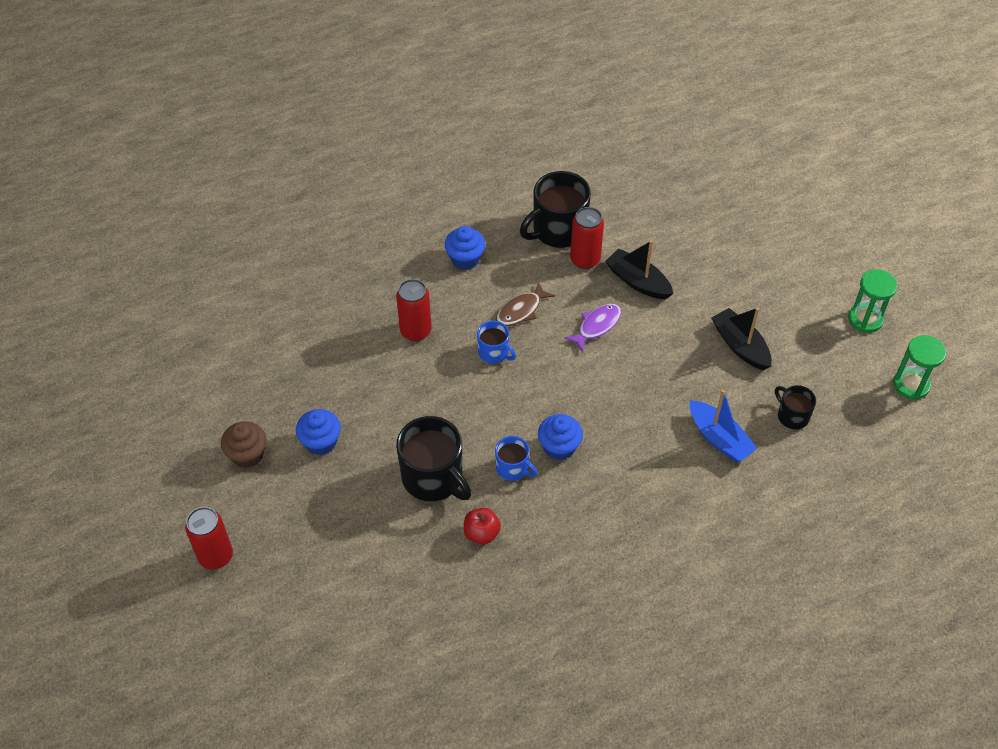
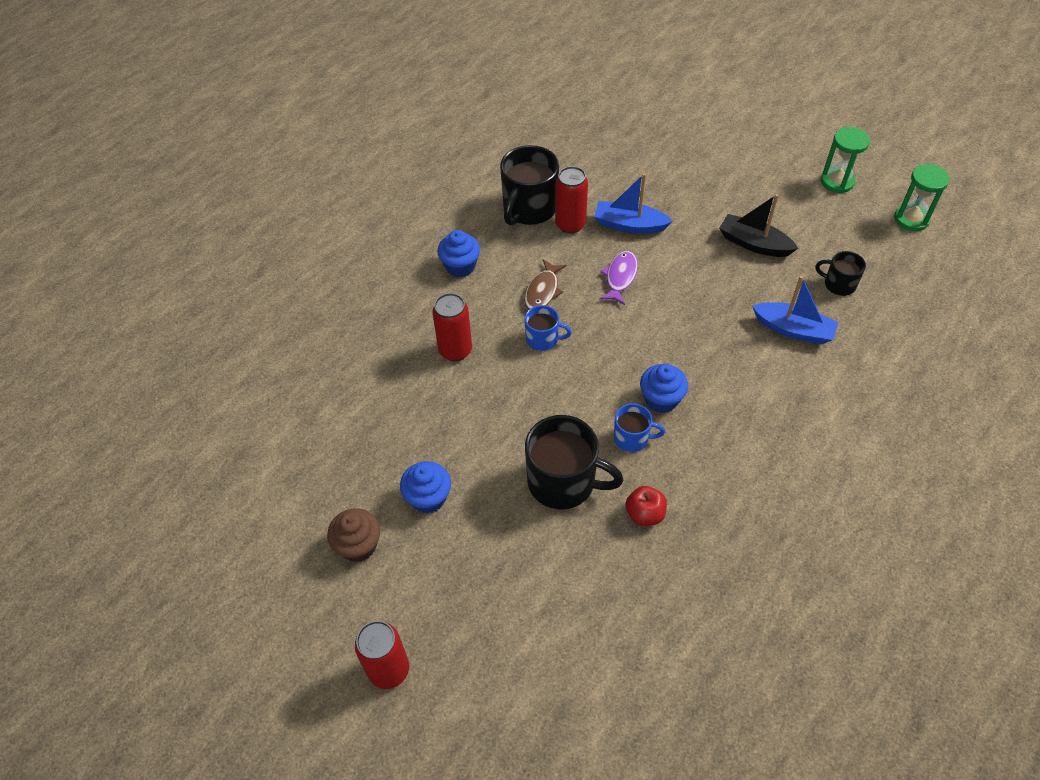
camera: 25 degrees left, 0 degrees up
(638, 281) = (629, 225): black boat -> blue boat

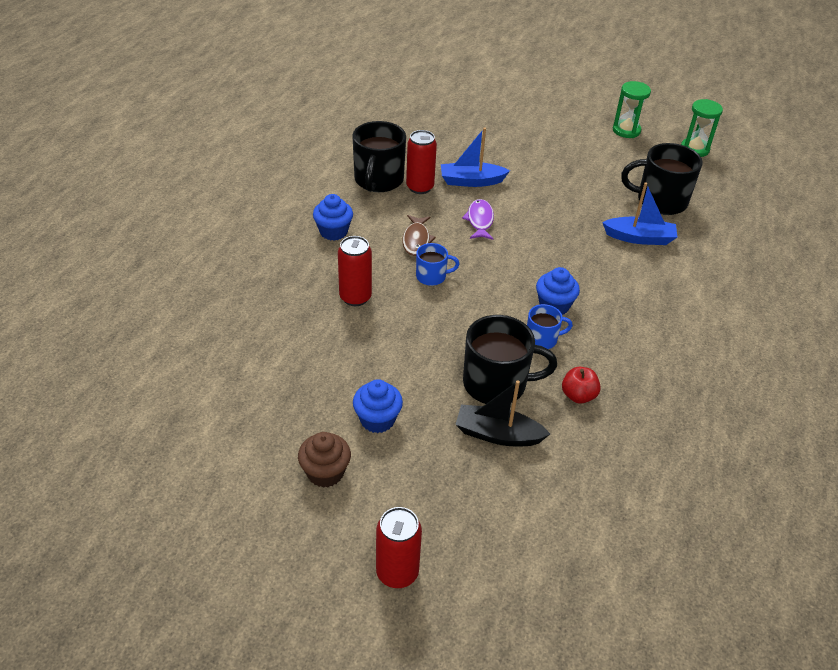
camera: 20 degrees left, 10 degrees down
(754, 244) = (580, 181): black boat -> black boat (498, 434)
(838, 284) = (660, 201): black mug -> black mug, size x1.87

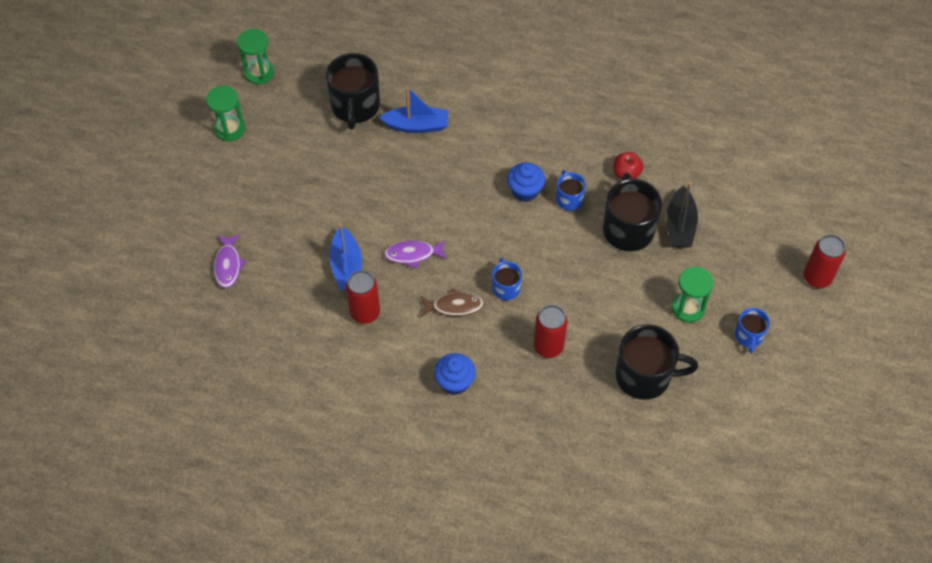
camera: 95 degrees left, 15 degrees up
(325, 472) = (748, 336): brown cupcake -> blue mug
(377, 420) = (688, 308): blue cupcake -> green hourglass
(378, 180) = (358, 354): black mug -> black mug (644, 376)
(481, 122) = (228, 265): none -> purple fish
(639, 238) = (417, 125): blue boat -> blue boat turned 90 degrees clockwise

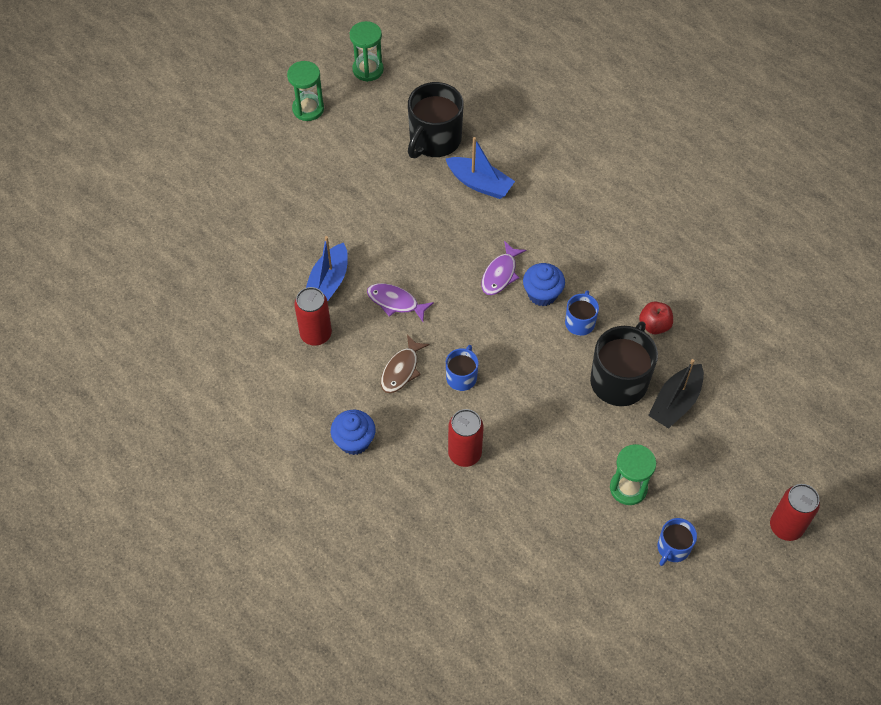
camera: 30 degrees right, 0 degrees up
(228, 265) = (225, 231): purple fish -> purple fish (500, 274)
(454, 306) = (401, 370): brown fish -> brown fish turned 90 degrees clockwise
(644, 376) = (540, 531): black mug -> none

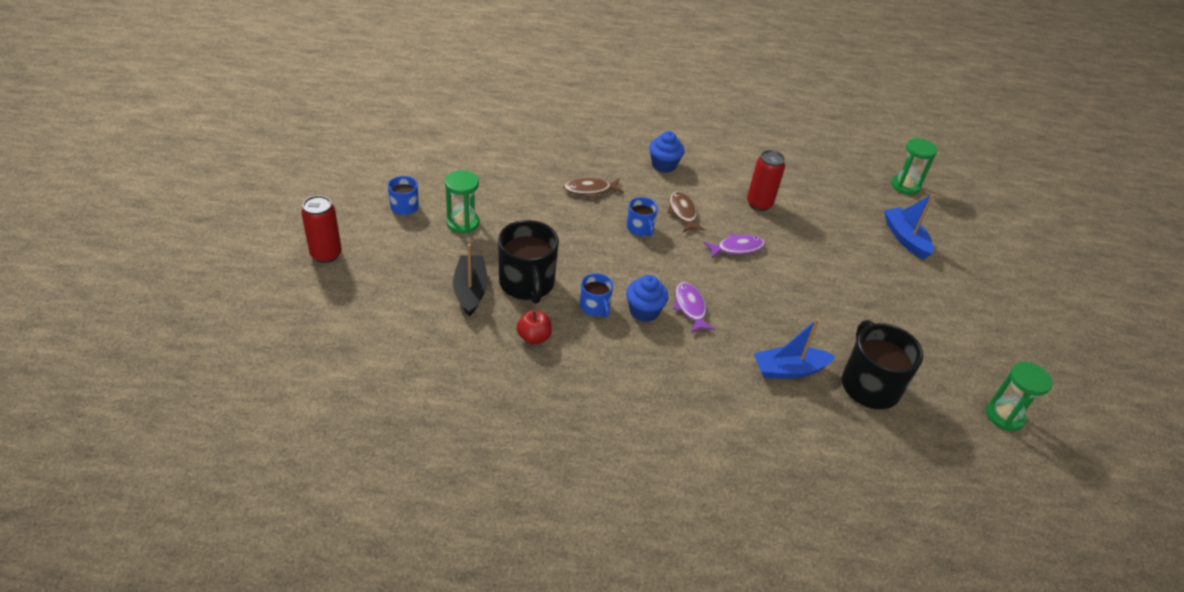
camera: 135 degrees right, 15 degrees down
(308, 109) = (987, 348): green hourglass -> green hourglass (905, 186)
(328, 283) = (793, 235): blue boat -> blue boat (905, 238)
(464, 454) = (590, 190): red can -> brown fish

